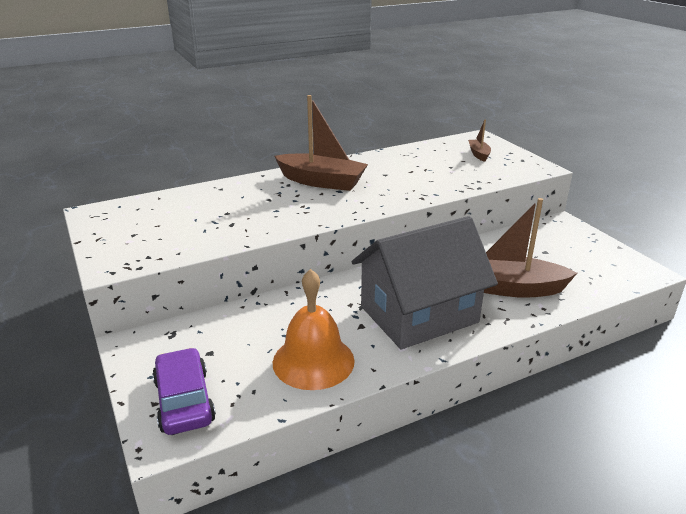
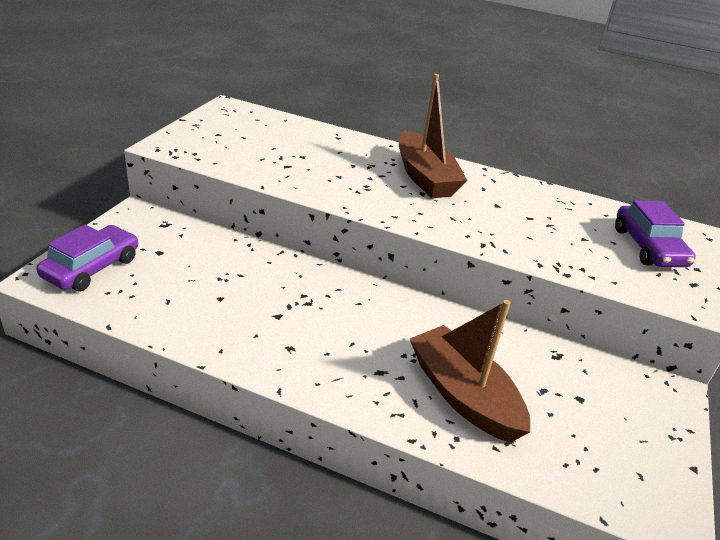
camera: 45 degrees right, 5 degrees up
(313, 361) = (198, 310): orange bell -> none
(419, 314) = (335, 345): grey house -> none
(479, 154) = (648, 247): brown boat -> purple car

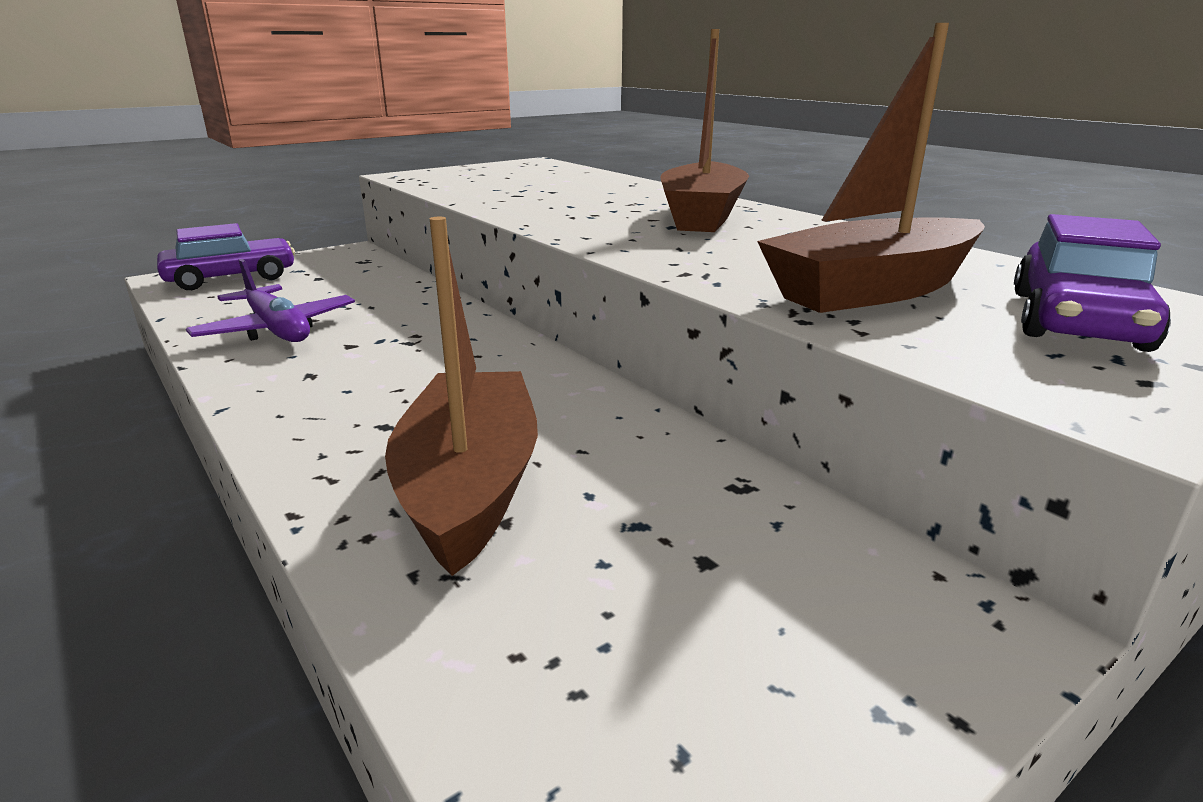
camera: 35 degrees right, 10 degrees down
(212, 315) = (277, 330): none -> purple plane
(568, 241) = (872, 290): none -> brown boat

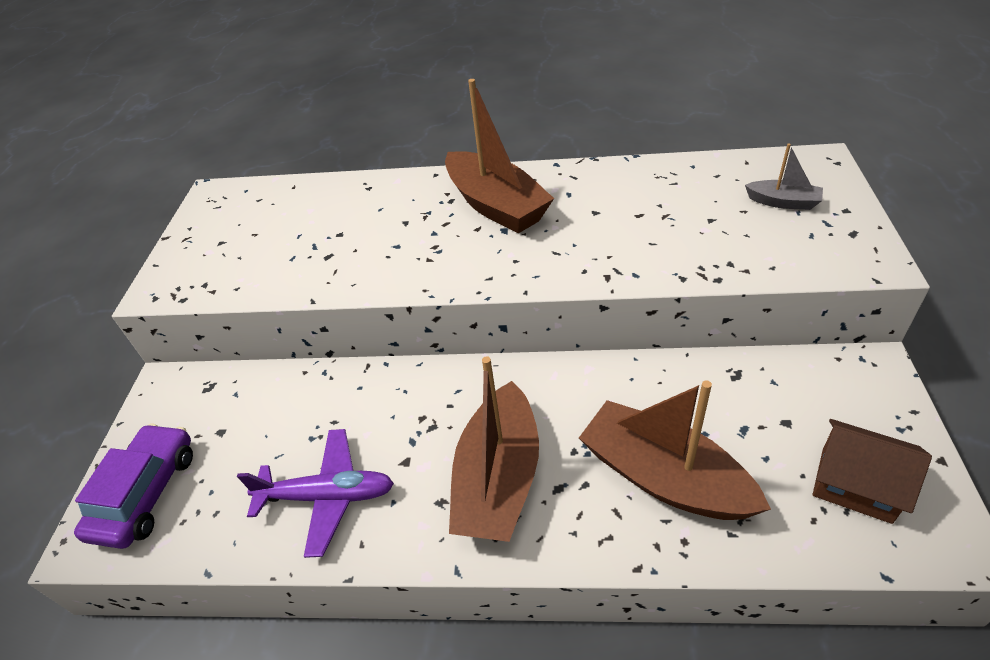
camera: 45 degrees left, 20 degrees up
(653, 685) = (856, 484): none -> brown house
(872, 290) = (696, 231): brown boat -> brown boat (498, 479)
(1077, 320) = (783, 202): purple car -> grey boat

